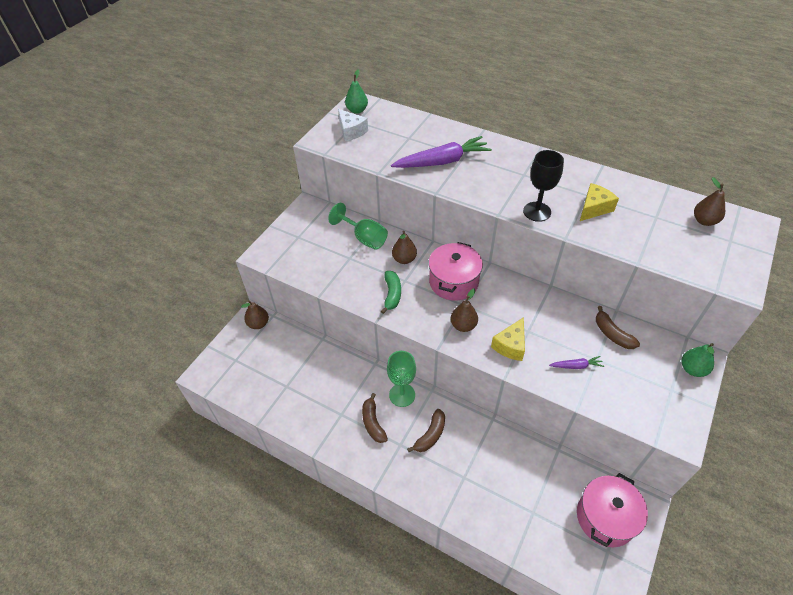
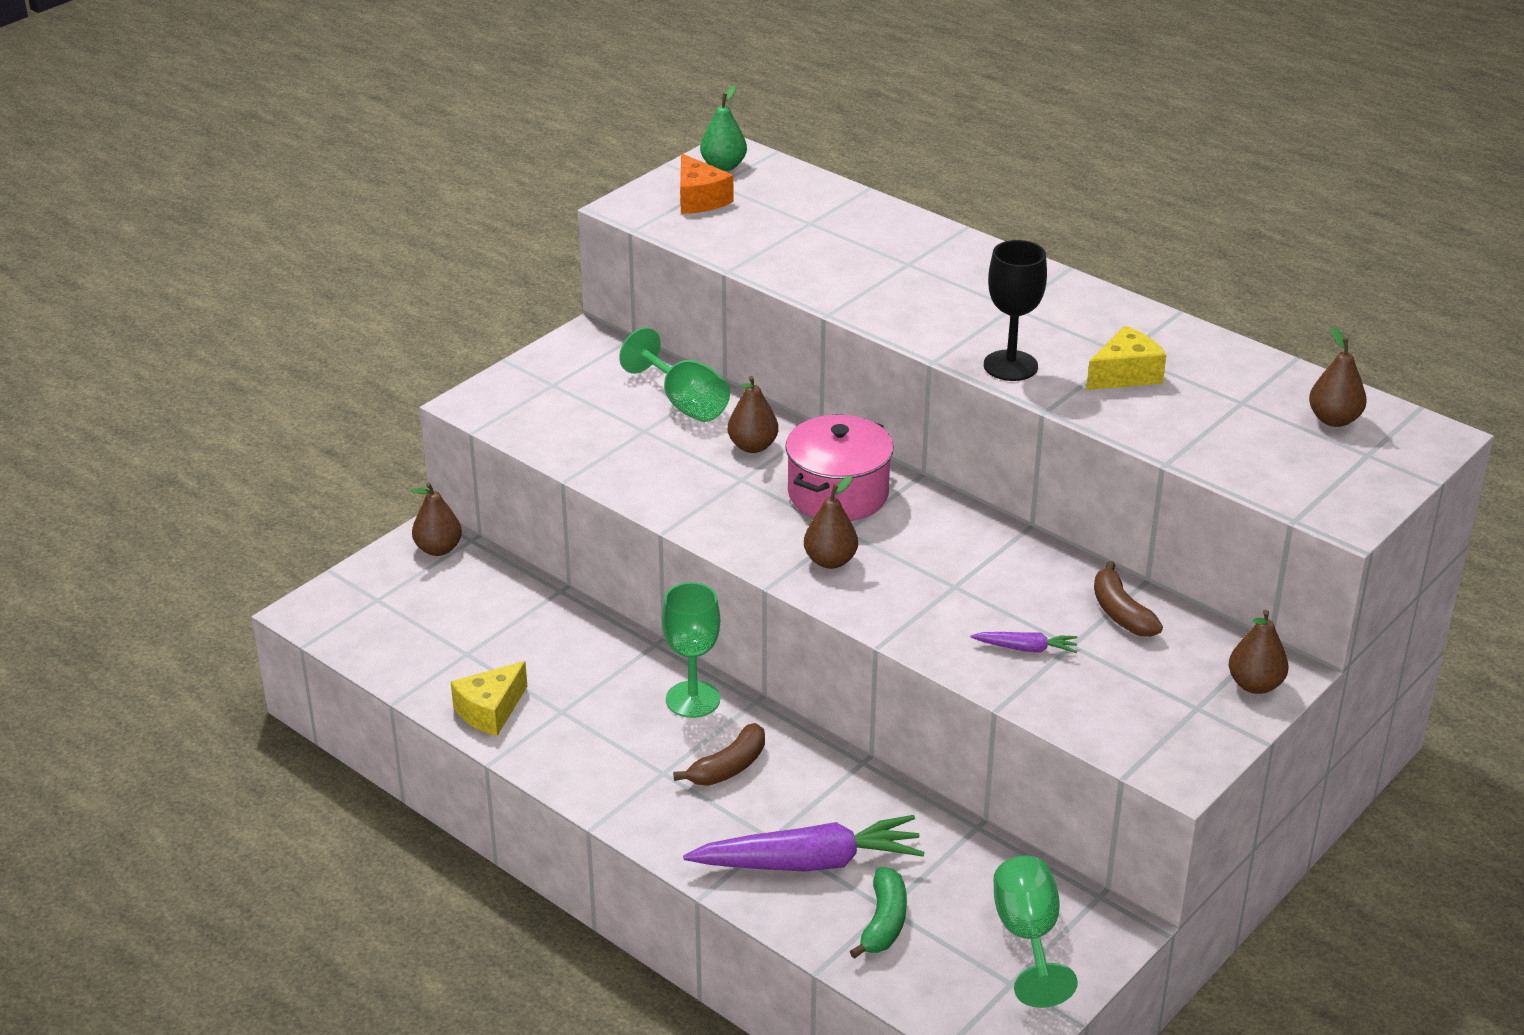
camera: 10 degrees right, 15 degrees down
(351, 131) = (699, 199): white cheese -> orange cheese
(373, 423) = (620, 732): brown banana -> none
(392, 294) = (708, 497): green banana -> green banana (884, 922)
(442, 161) = (860, 268): purple carrot -> purple carrot (808, 862)
(510, 345) = (910, 602): yellow cheese -> yellow cheese (490, 711)
(605, 517) = (1028, 936): pink pot -> green goblet
(692, 369) = (1255, 685): green pear -> brown pear

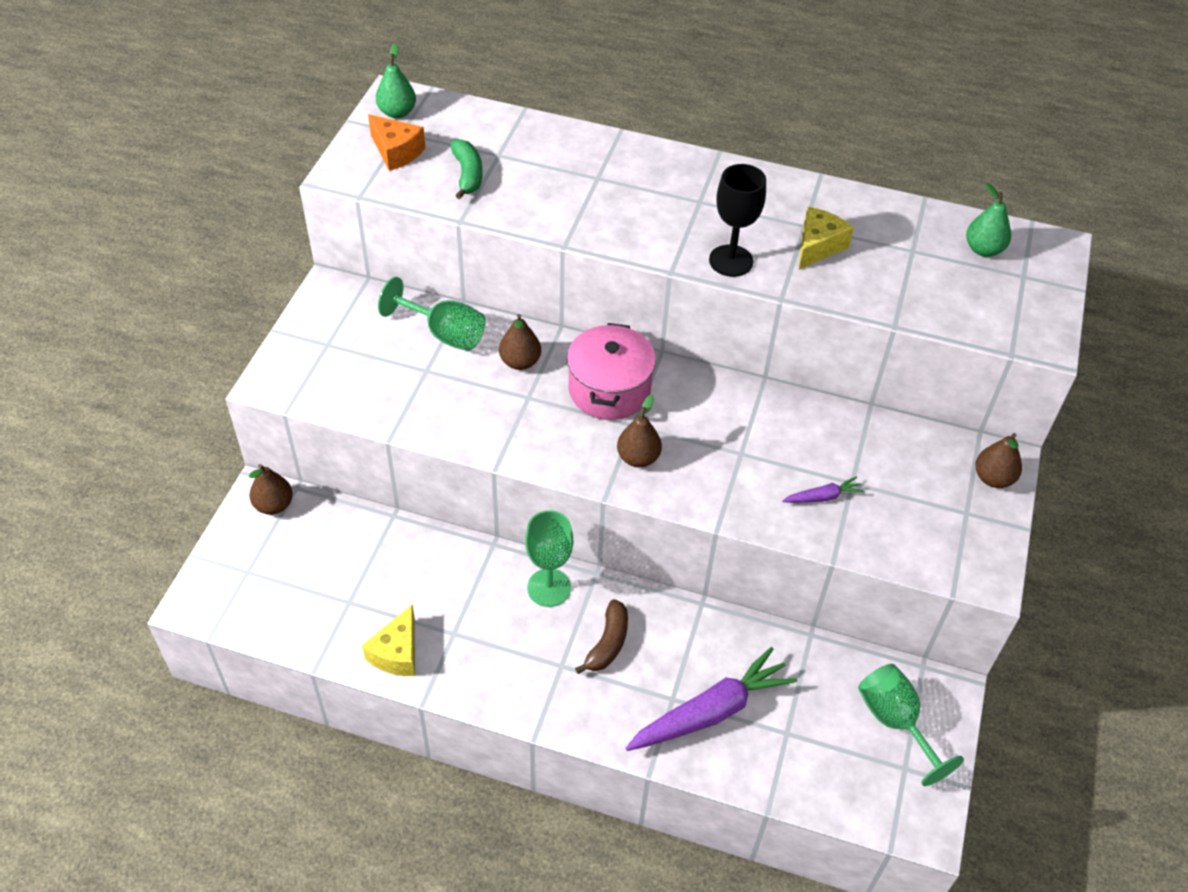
camera: 25 degrees left, 15 degrees up
(884, 922) = (791, 747): green banana -> green banana (468, 175)
(1120, 613) = (869, 441): brown banana -> none
(1334, 419) = (983, 249): brown pear -> green pear

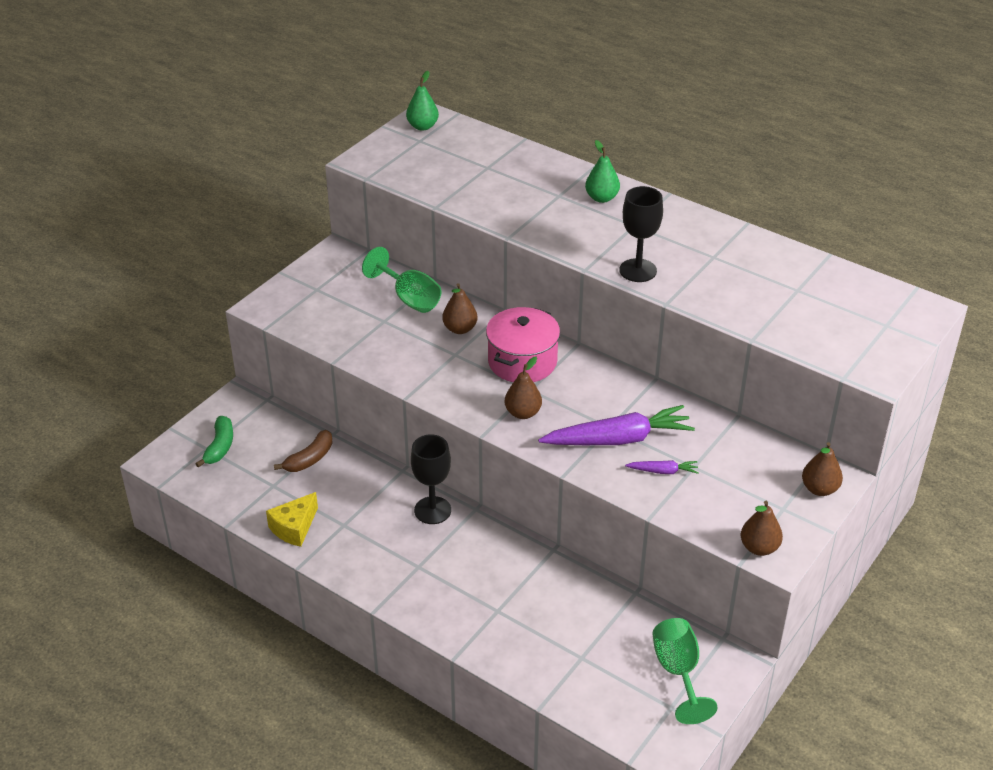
camera: 20 degrees right, 10 degrees down
(274, 505) = (245, 407): brown pear -> brown pear (759, 548)
(396, 152) = (409, 153): orange cheese -> none
(468, 175) = (456, 177): green banana -> green banana (220, 447)
(549, 587) = (432, 510): green goblet -> black goblet
(608, 643) = (462, 560): brown banana -> brown banana (309, 459)
(710, 712) = (524, 627): purple carrot -> purple carrot (618, 439)
(818, 246) = (716, 273): yellow cheese -> none
(983, 249) = (860, 300): green pear -> green pear (602, 198)

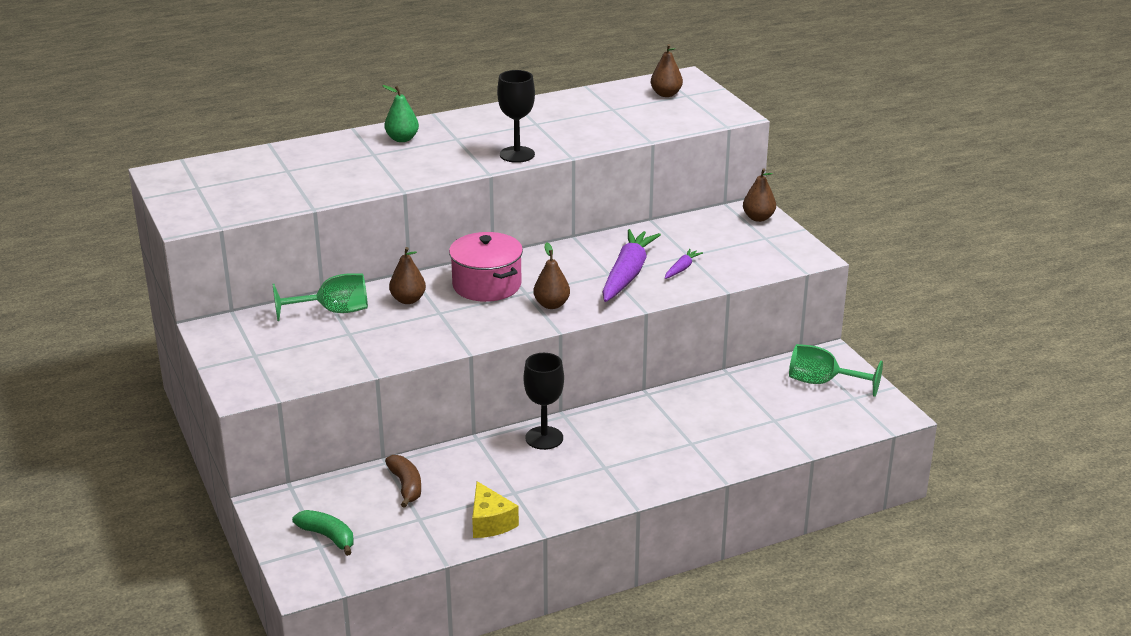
camera: 60 degrees left, 10 degrees down
(422, 126) = (177, 180): green pear -> none
(759, 548) = (796, 260): brown pear -> brown pear (666, 94)

